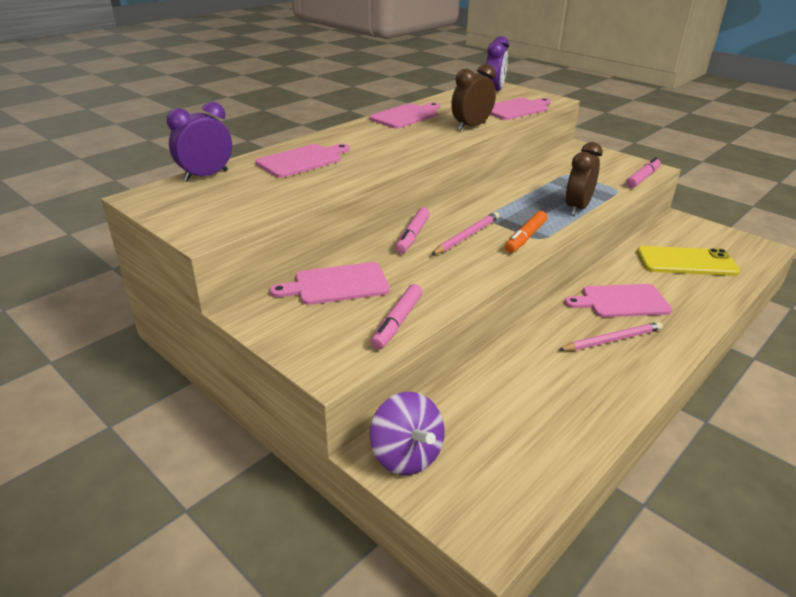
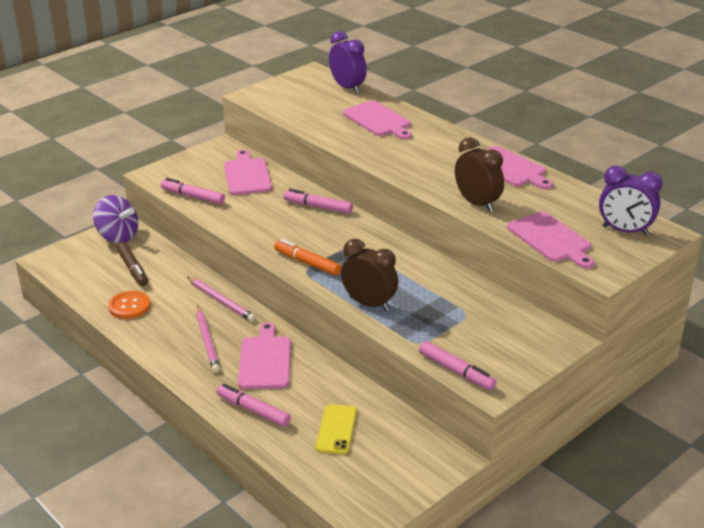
camera: 95 degrees right, 0 degrees up
(406, 455) = (118, 236): purple spinning top -> purple spinning top turned 120 degrees counterclockwise
(467, 236) = (314, 233): pink pencil -> pink pencil (221, 301)
(490, 423) = (133, 269): none -> brown marker
(576, 412) = (129, 306): none -> orange button
(686, 262) = (336, 429): yellow phone -> yellow phone, size x0.62
(695, 303) = (253, 410): none -> pink marker

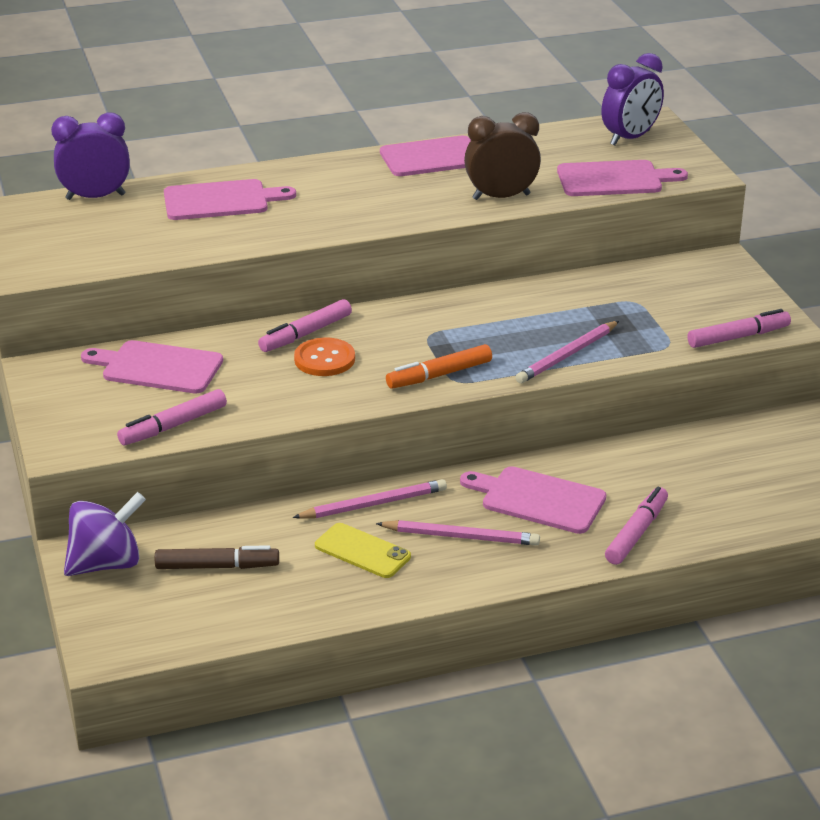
camera: 65 degrees left, 0 degrees up
(129, 306) = (318, 589): orange button -> orange button (324, 359)
(253, 410) = (636, 533): pink marker -> pink marker turned 150 degrees clockwise
(336, 429) = (710, 480): yellow phone -> yellow phone (362, 551)
(369, 304) = (567, 355): brown clock -> pink pencil

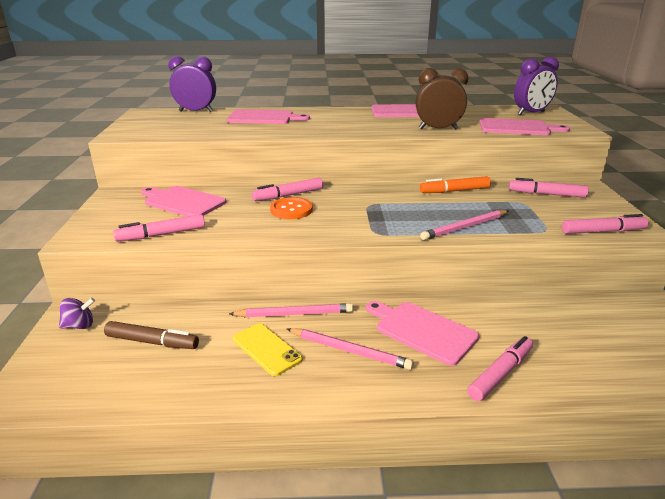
camera: 15 degrees right, 5 degrees down
(106, 563) = (79, 326): purple spinning top -> purple spinning top, size x0.55
(439, 375) = (365, 228): orange marker -> orange marker (454, 191)
(666, 281) = (546, 194): none -> pink marker

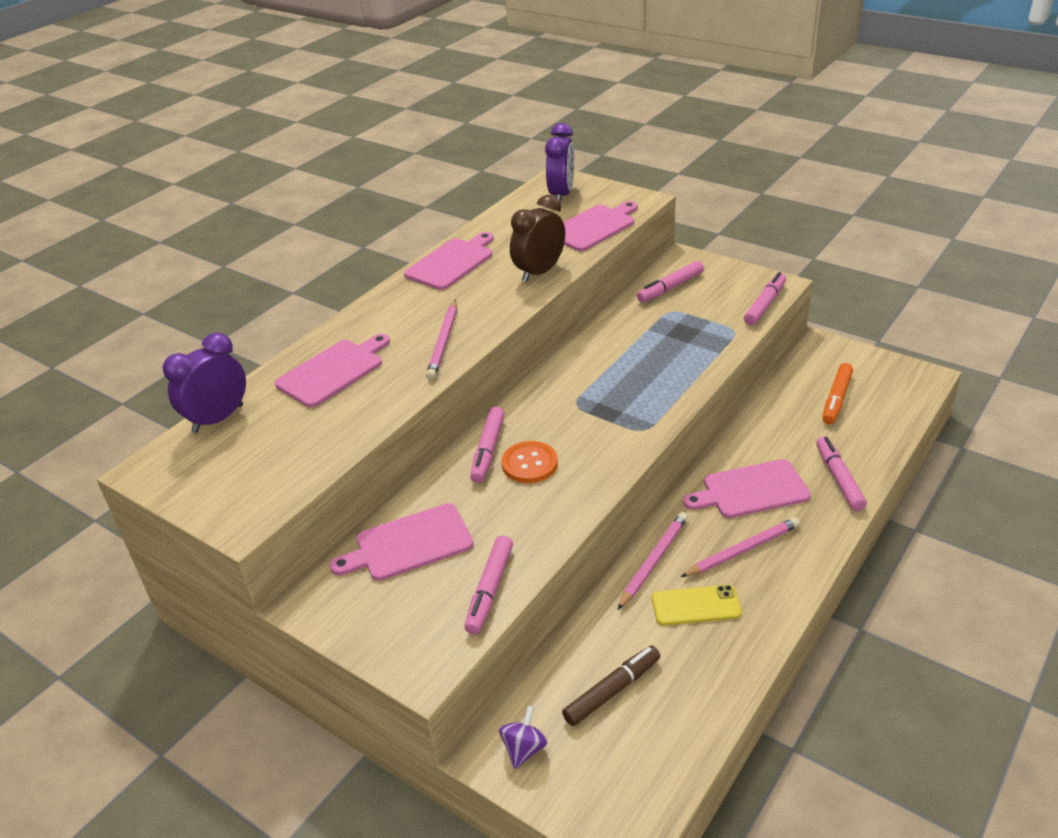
camera: 50 degrees left, 10 degrees up
(454, 191) = (604, 334): orange marker -> orange marker (836, 399)
(465, 227) = (686, 371): pink pencil -> pink pencil (443, 342)

